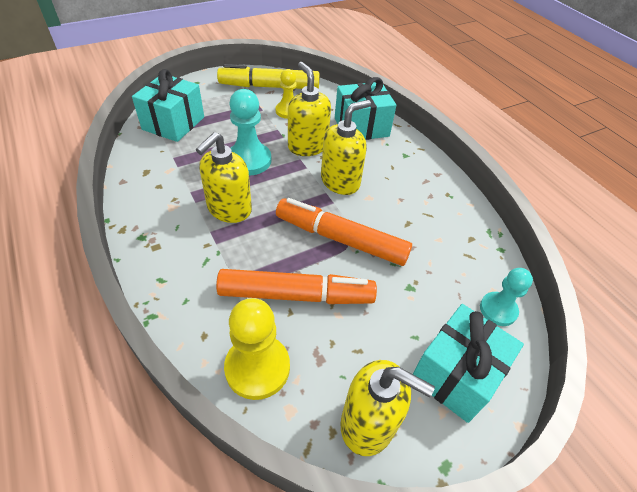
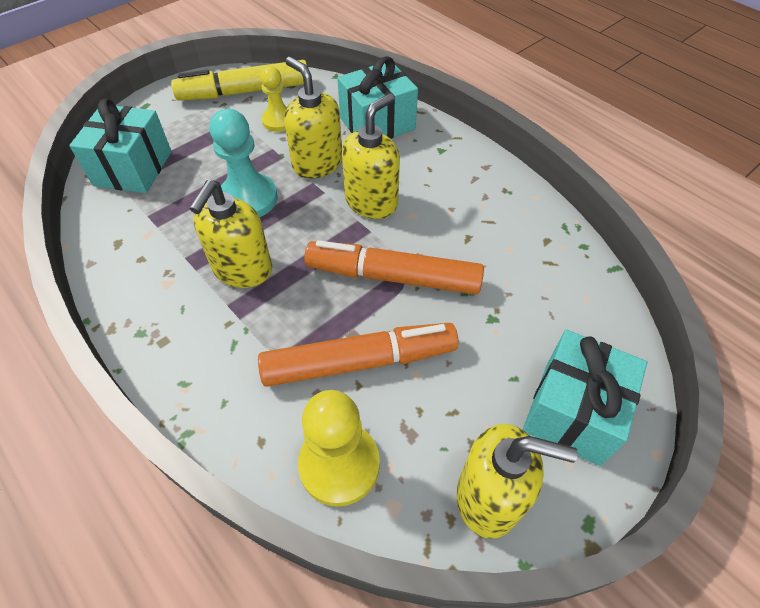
camera: 10 degrees left, 5 degrees up
(498, 310) = (599, 321): turquoise pawn -> none

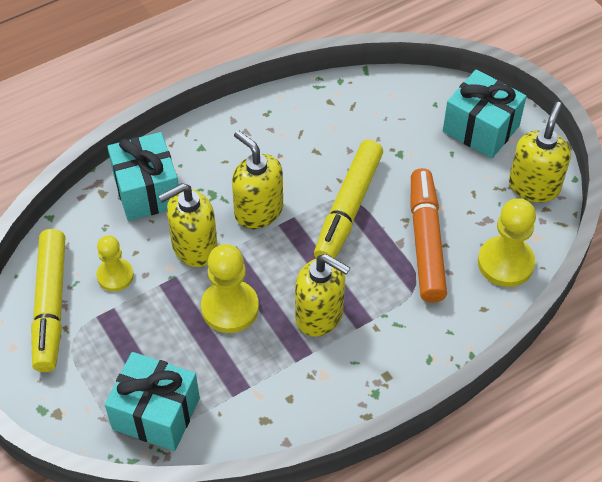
camera: 80 degrees left, 0 degrees up
(248, 198) = (230, 308): turquoise pawn -> yellow pawn
(393, 276) = (348, 208): orange marker -> yellow marker

